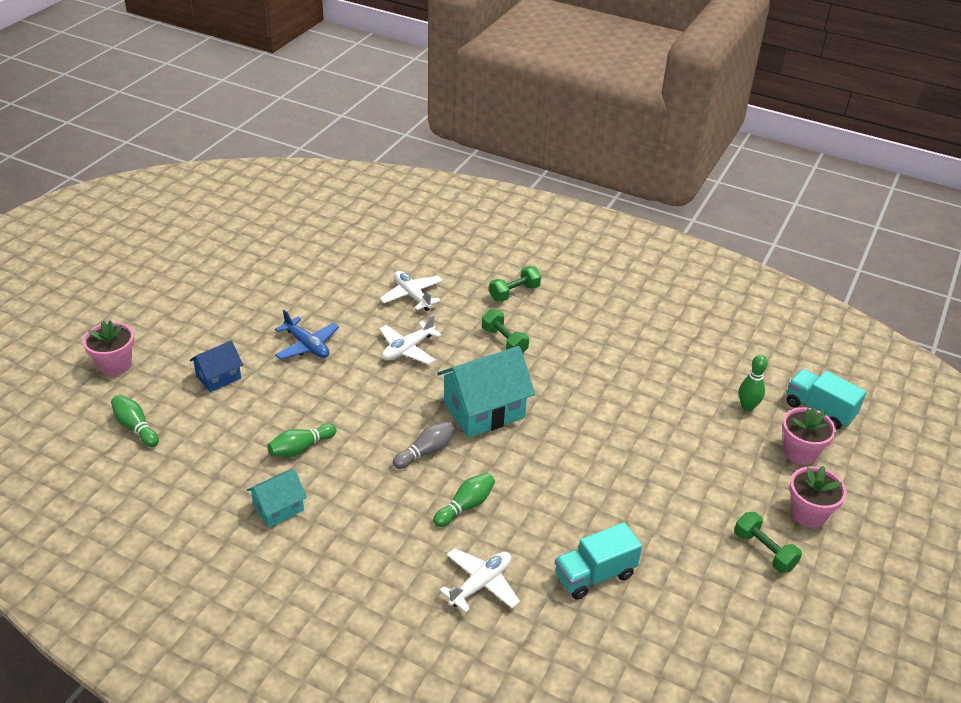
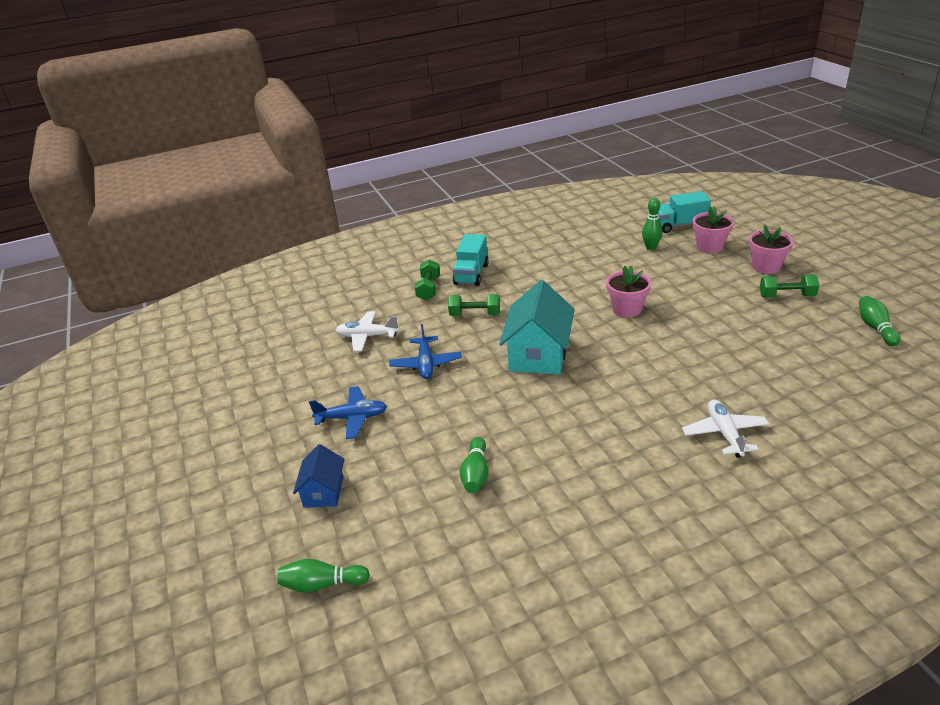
camera: 45 degrees left, 5 degrees down
(115, 365) = (211, 565): pink flower pot -> pink flower pot (627, 309)
(278, 508) = (537, 519): turquoise house -> none
(408, 349) = (426, 364): white plane -> blue plane
(426, 452) = (553, 402): grey bowling pin -> none
(465, 506) = (633, 406): green bowling pin -> green bowling pin (875, 328)
(594, 575) = (756, 374): turquoise truck -> turquoise truck (471, 274)

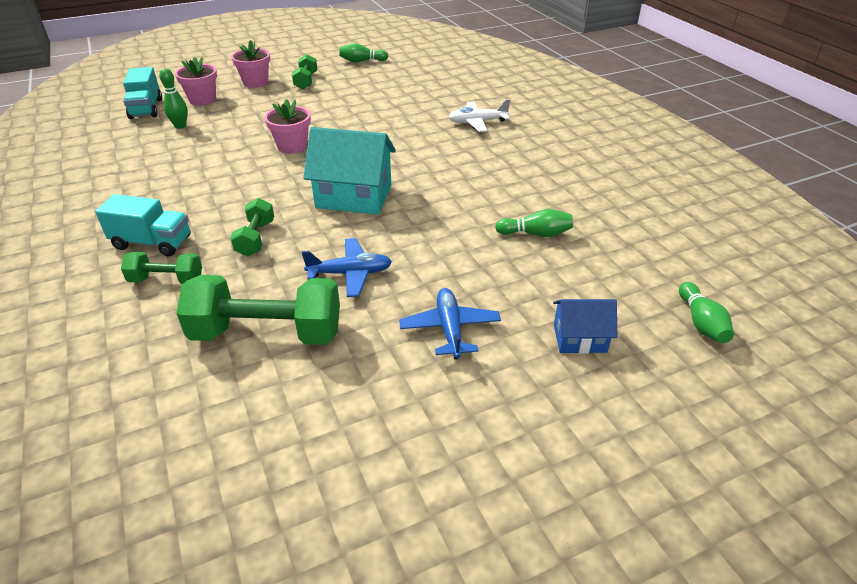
camera: 95 degrees left, 5 degrees up
(367, 336) = (267, 333): white plane -> green dumbbell

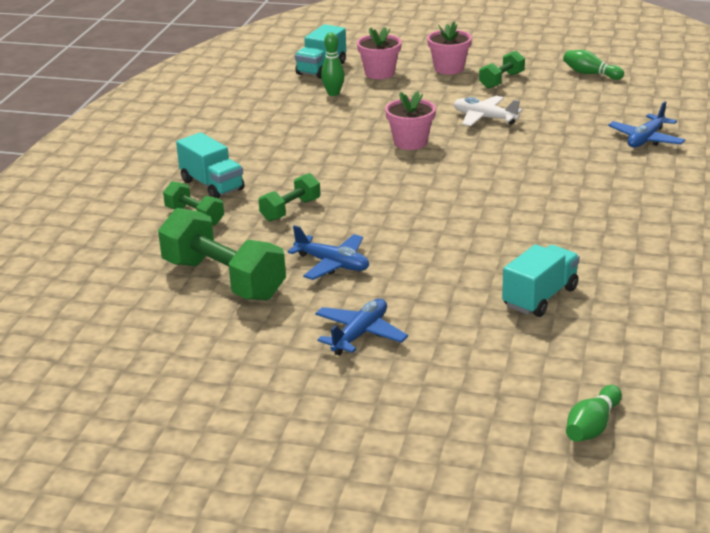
camera: 40 degrees right, 10 degrees down
(354, 196) = (411, 205): turquoise house -> none
(453, 95) = (646, 139): none -> blue plane
(477, 122) = (632, 177): white plane -> white plane (484, 118)
(535, 234) = (540, 297): green bowling pin -> turquoise truck
(579, 338) = (458, 387): blue house -> none

